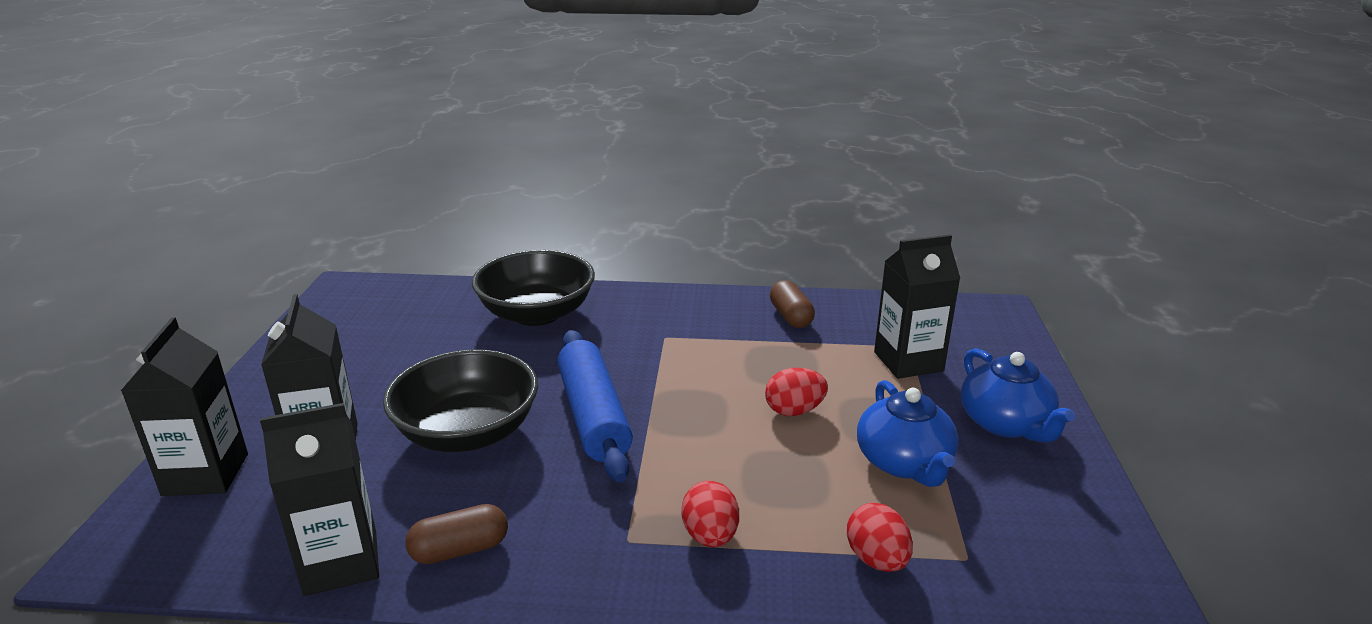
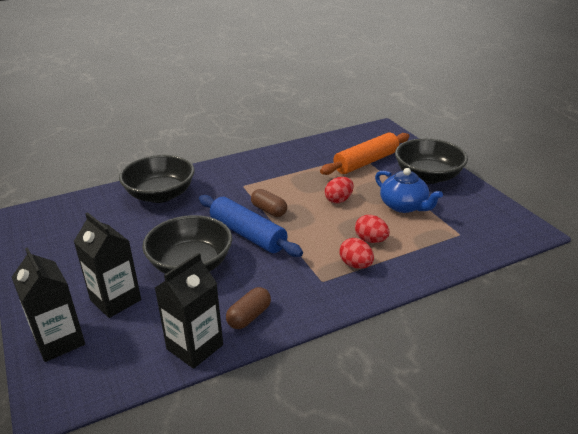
camera: 30 degrees left, 5 degrees up
(791, 316) = (294, 157): brown capsule -> brown capsule (269, 210)
(877, 560) = (429, 248): red egg -> red egg (371, 240)
(908, 361) = (366, 162): black carton -> orange rolling pin
(1006, 424) = (428, 176): blue teapot -> black bowl

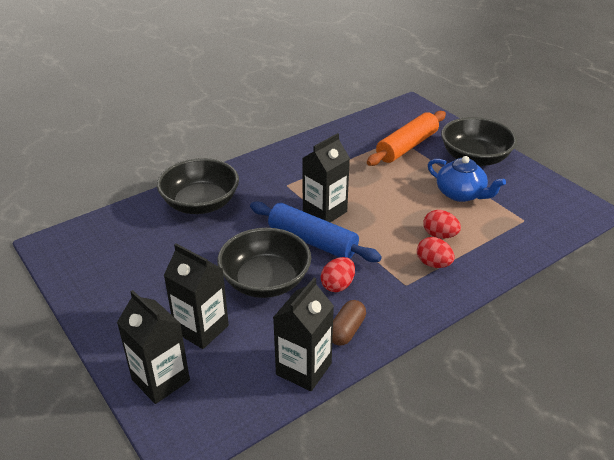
camera: 10 degrees left, 5 degrees up
(269, 210) = (324, 212): brown capsule -> black carton
(338, 200) = (393, 193): red egg -> red egg (337, 285)

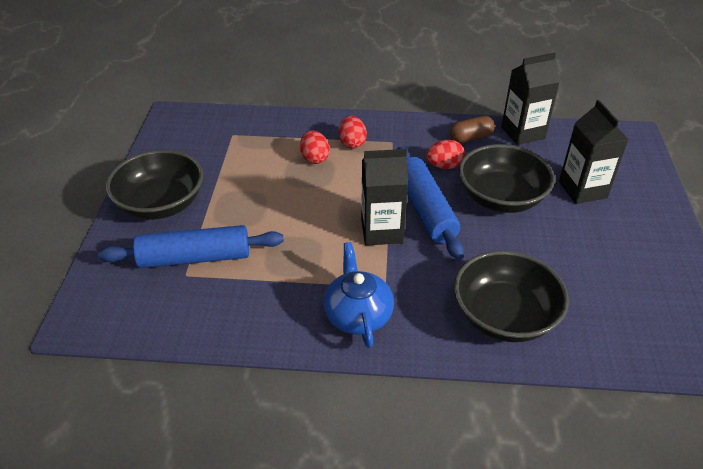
camera: 140 degrees left, 5 degrees up
(160, 380) = (633, 172): black carton -> none
(407, 147) = (195, 257): orange rolling pin -> blue rolling pin
(461, 194) = (239, 179): blue teapot -> blue teapot (357, 314)

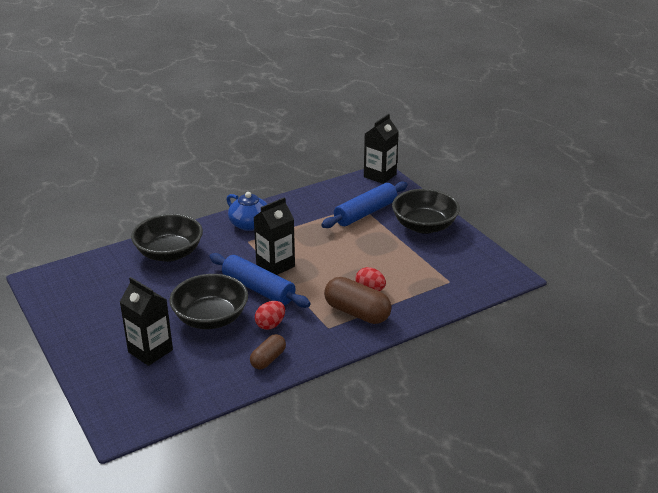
camera: 145 degrees right, 10 degrees down
(352, 143) = (357, 312): red egg -> brown capsule
(523, 133) = (226, 385): black carton -> black carton (380, 175)

